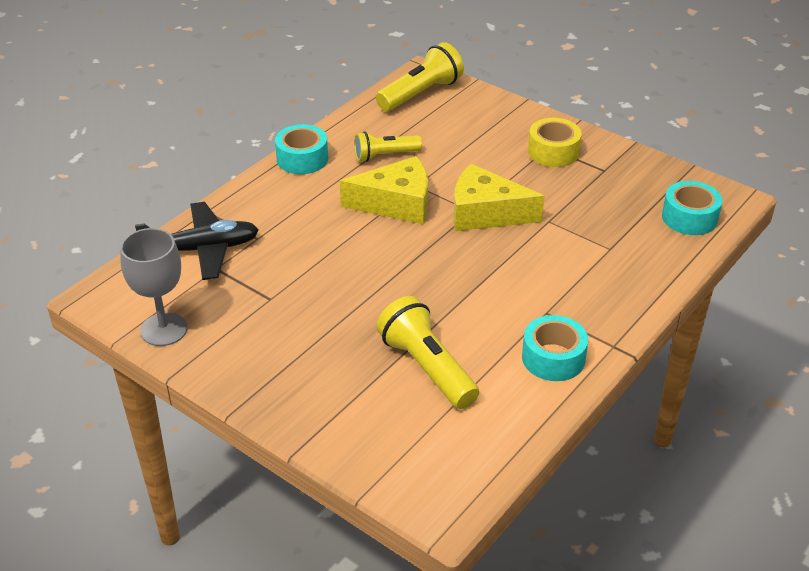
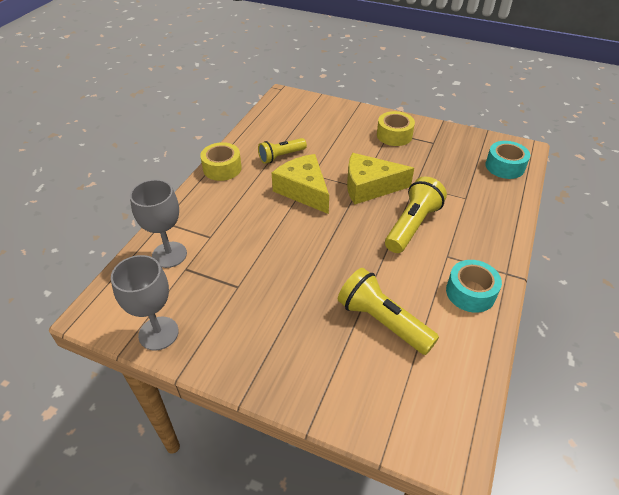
camera: 15 degrees left, 5 degrees up
(202, 249) = (169, 254): black plane -> grey goblet
(302, 159) = (222, 168): turquoise tape -> yellow tape
(396, 203) = (304, 191): yellow cheese -> yellow cheese turned 105 degrees counterclockwise
(420, 93) = (288, 109): yellow flashlight -> yellow flashlight (412, 225)

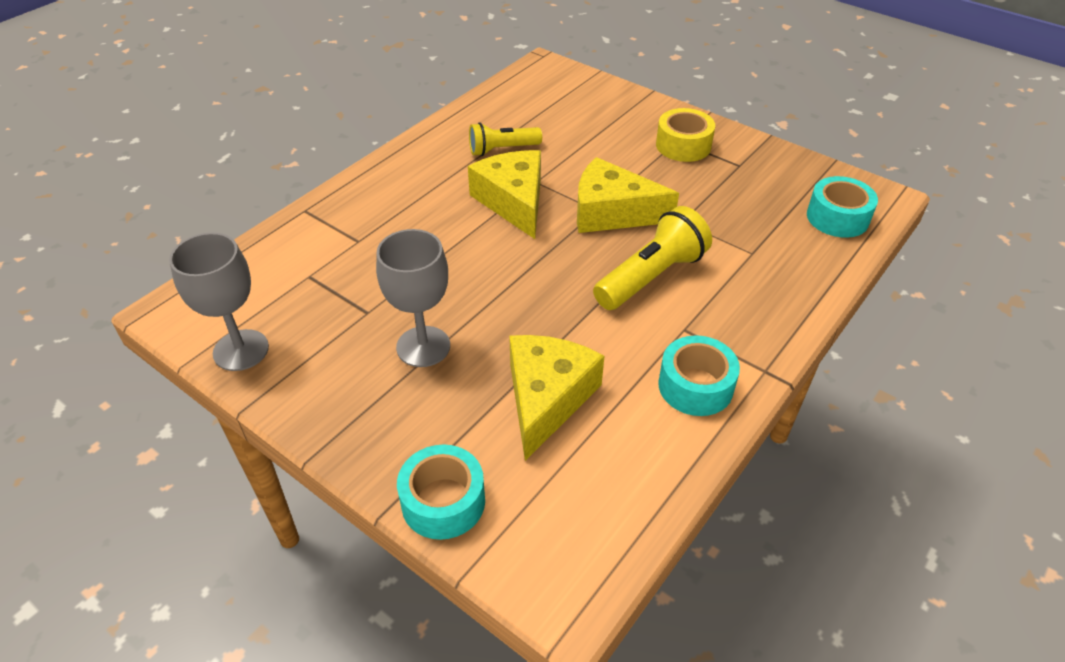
camera: 15 degrees right, 0 degrees up
(169, 254) = (295, 254): grey goblet -> grey goblet (423, 346)
(222, 168) = (413, 153): yellow tape -> none
(346, 410) = (443, 501): none -> turquoise tape
(382, 321) = (547, 398): yellow flashlight -> yellow cheese

